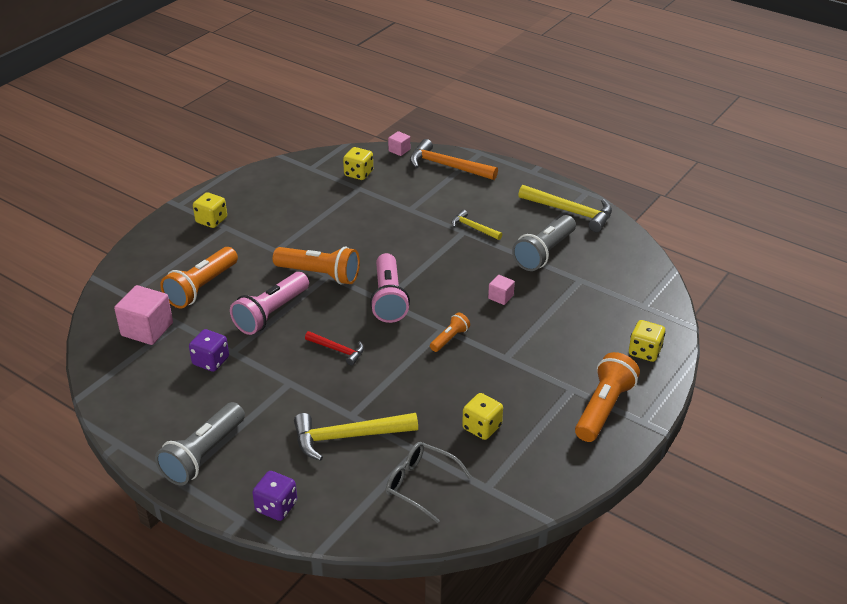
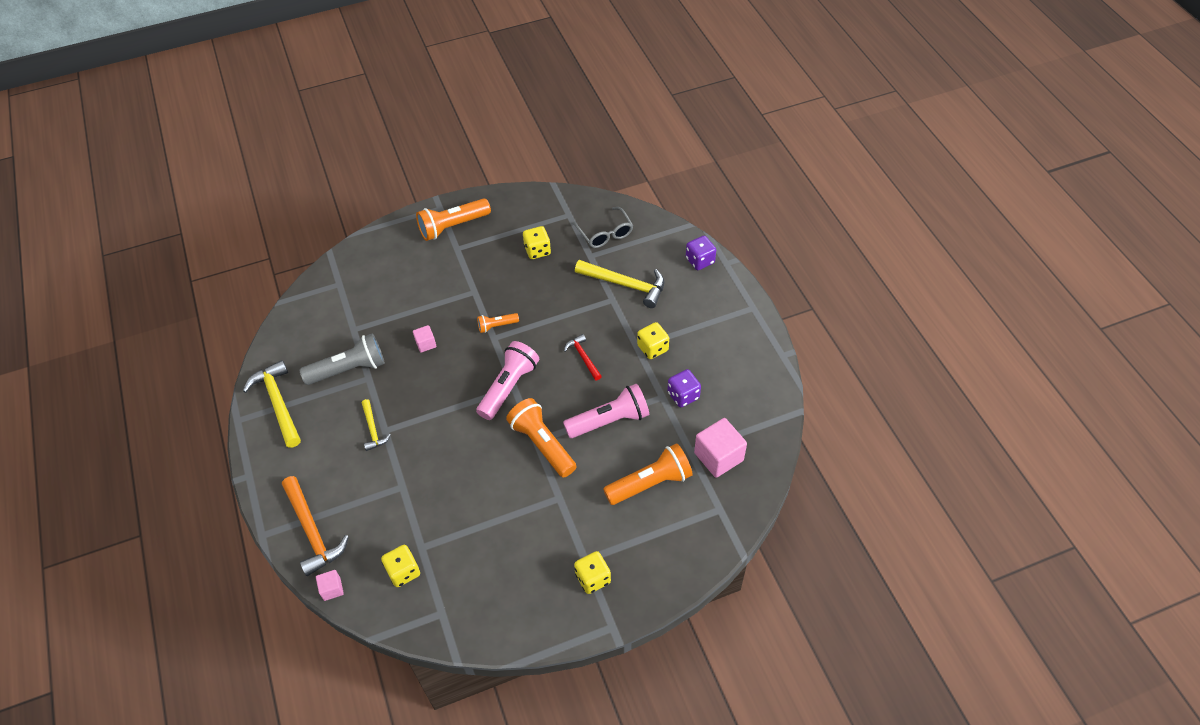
camera: 145 degrees left, 15 degrees up
(203, 455) = (727, 317): grey flashlight -> none
(644, 351) = (382, 250): yellow dice -> yellow dice (652, 348)

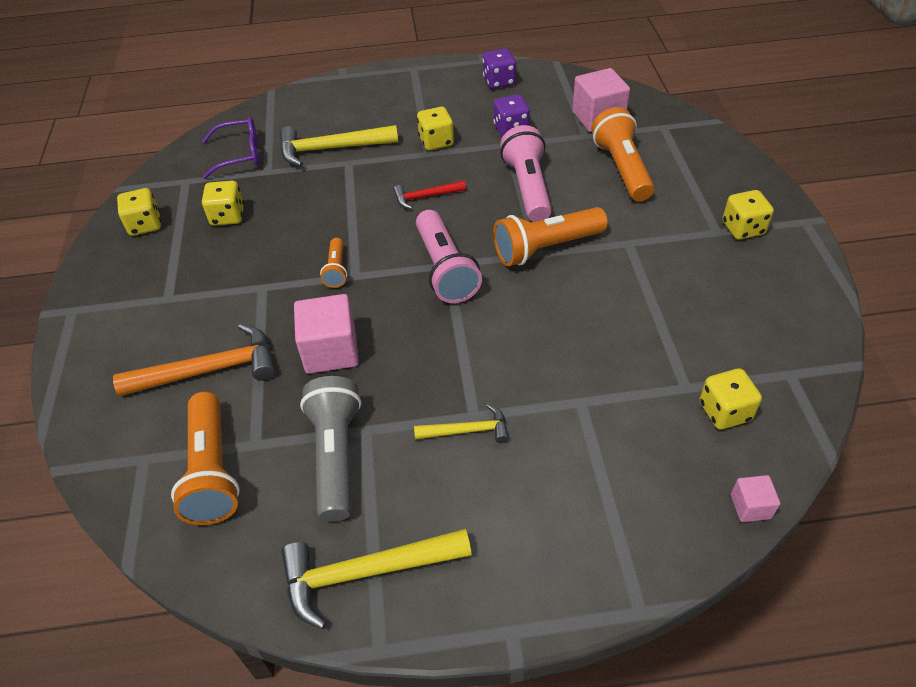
camera: 75 degrees left, 5 degrees down
(312, 531) = (643, 529): orange hammer -> orange hammer (209, 370)
(426, 344) = (331, 351): pink cube -> pink cube, size x1.93
(453, 226) = (121, 298): orange flashlight -> orange flashlight (212, 471)
(508, 387) = (445, 269): pink flashlight -> pink flashlight turned 150 degrees counterclockwise
(520, 211) = (145, 225): none -> yellow dice
(605, 234) = (240, 154): grey glasses -> purple glasses
(625, 285) = (331, 149): yellow hammer -> yellow hammer turned 135 degrees counterclockwise
(700, 261) = (328, 91): purple dice -> purple dice (499, 82)

